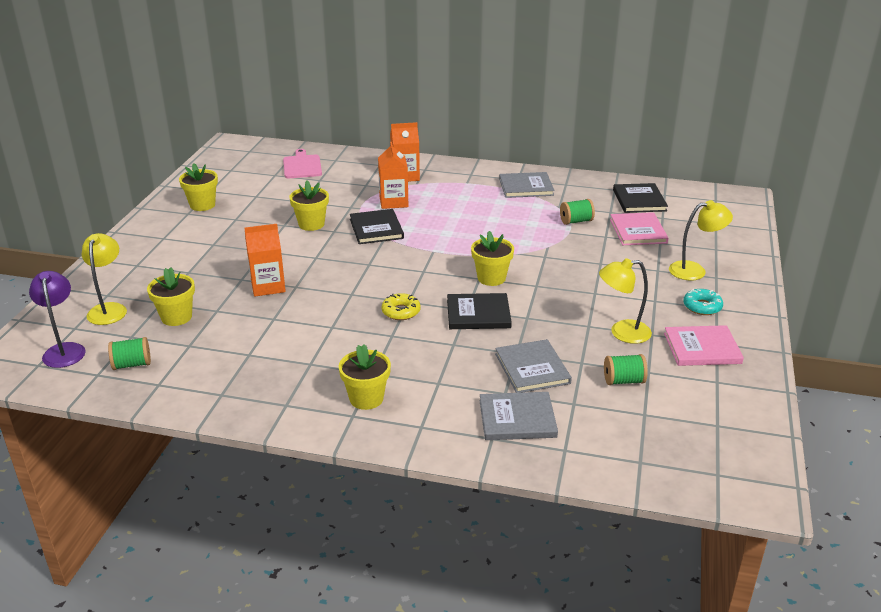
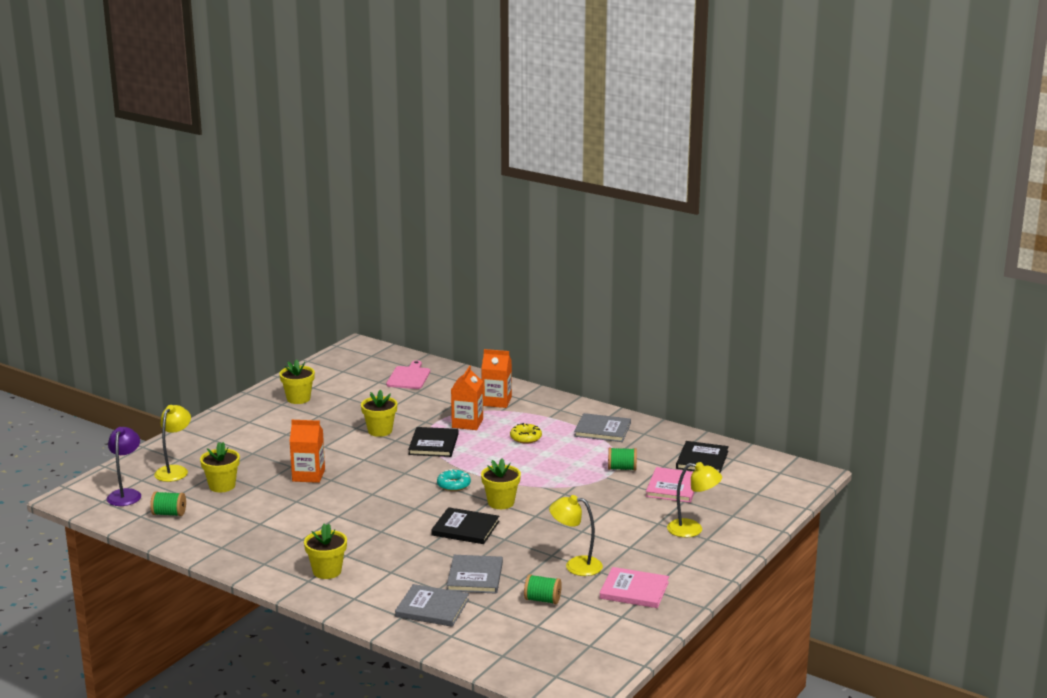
camera: 20 degrees right, 10 degrees down
(401, 311) = (402, 515): yellow donut -> yellow donut (525, 438)
(702, 307) = (668, 559): turquoise donut -> turquoise donut (453, 485)

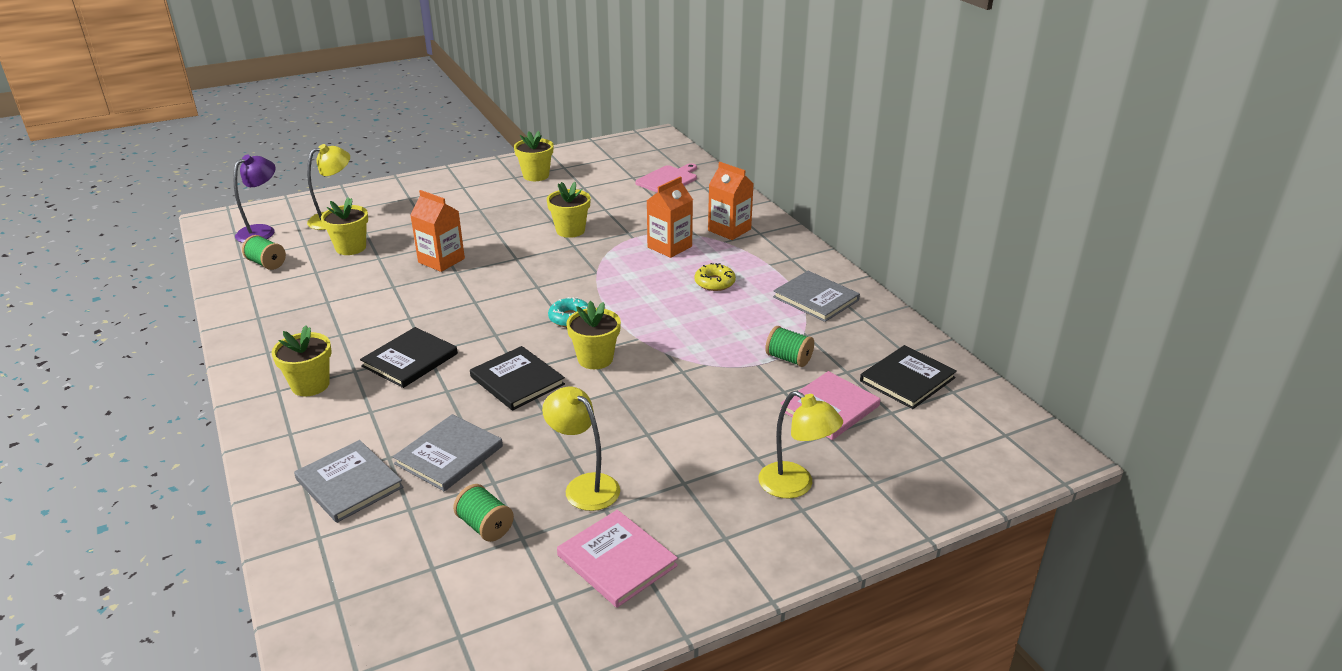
camera: 30 degrees right, 10 degrees up
(433, 444) = (606, 261): black book -> black book (410, 360)

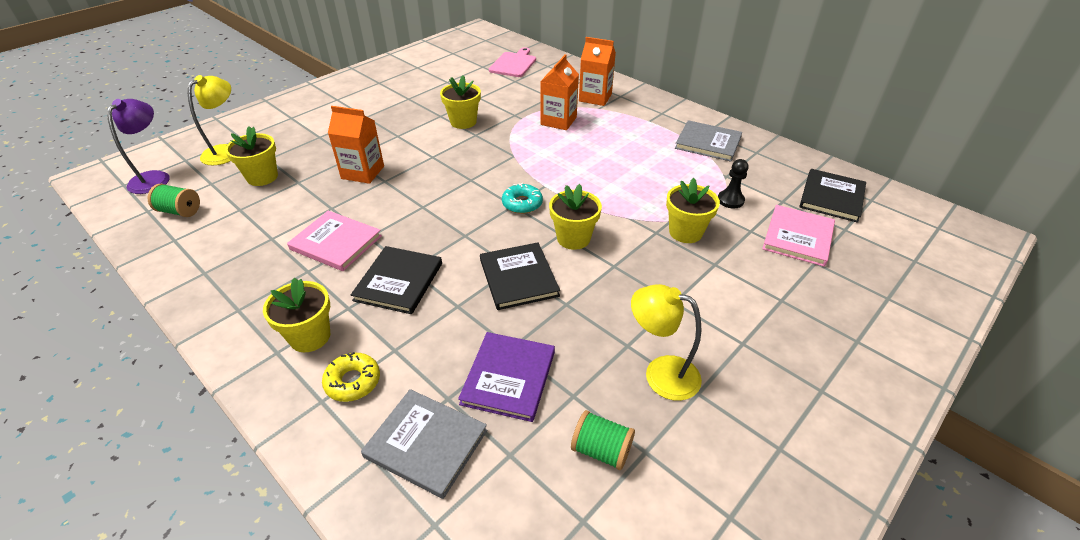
camera: 20 degrees left, 10 degrees up
(449, 455) = (508, 377): grey book -> purple book
(517, 380) = (518, 278): black book -> black book turned 45 degrees clockwise
(536, 175) = (397, 78): yellow flower pot -> yellow flower pot (685, 232)
(617, 560) = (751, 448): pink book -> pink book (336, 242)
(714, 283) = (619, 145): yellow donut -> yellow donut (353, 381)
(788, 358) = (730, 200): green spool -> black pawn
(795, 486) = (833, 319): yellow lamp -> none

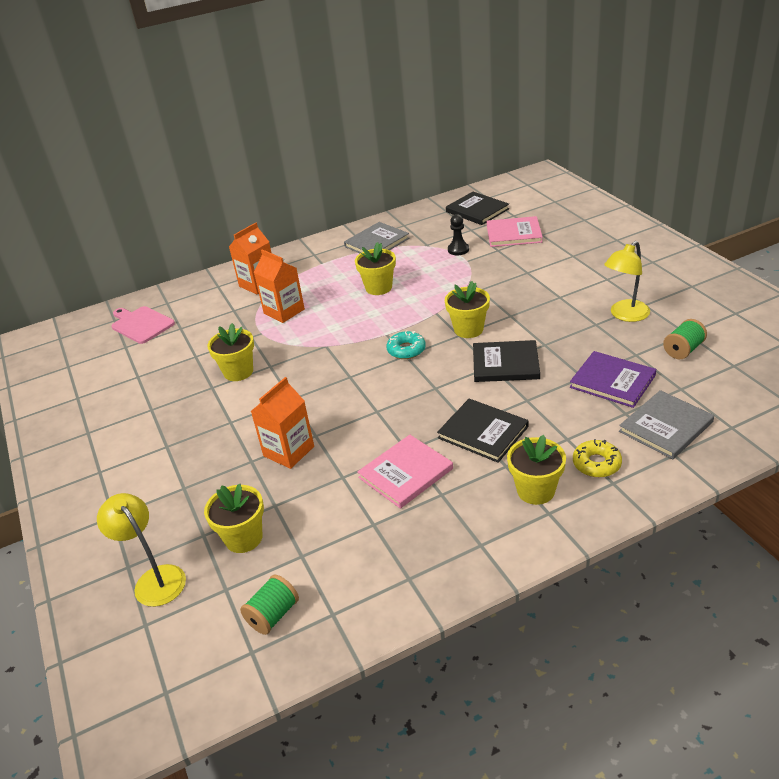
camera: 65 degrees left, 5 degrees down
(155, 178) = (171, 655): purple lamp -> none
(685, 232) = (486, 276): yellow flower pot -> yellow flower pot (378, 288)
(798, 237) = (513, 234): pink book -> pink book turned 45 degrees counterclockwise

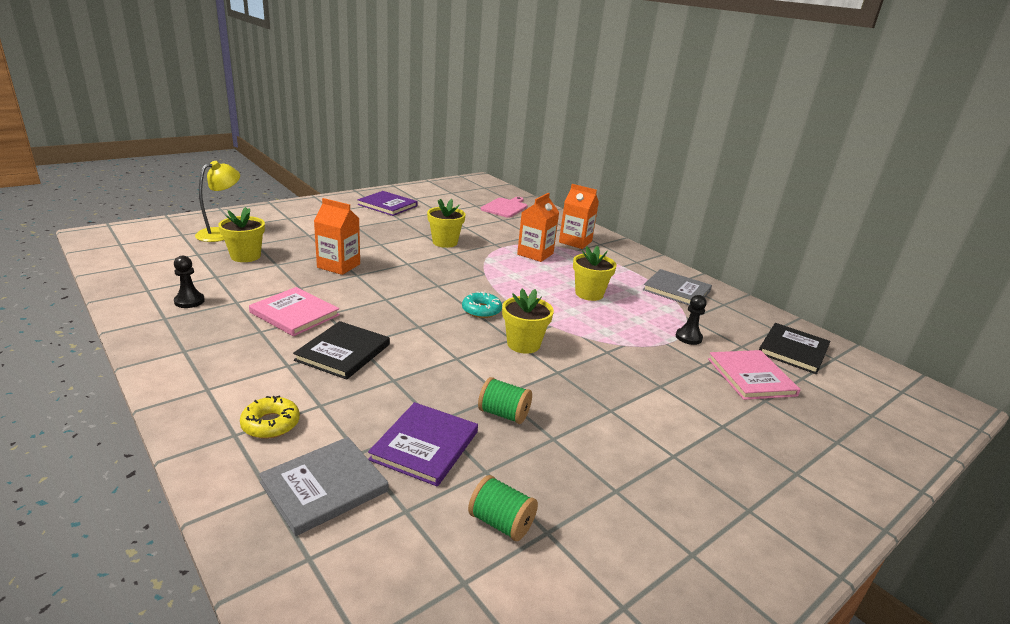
camera: 70 degrees right, 10 degrees down
(97, 422) = (387, 205): none -> purple book
(273, 615) = (161, 270): green spool -> green spool (503, 414)
(368, 565) = (189, 301): none -> black pawn
(505, 364) = (460, 367): black book -> none
(535, 490) = (243, 382): yellow flower pot -> none
(625, 315) = (581, 467): yellow lamp -> none
(665, 426) = (324, 487): grey book -> grey book turned 75 degrees counterclockwise

